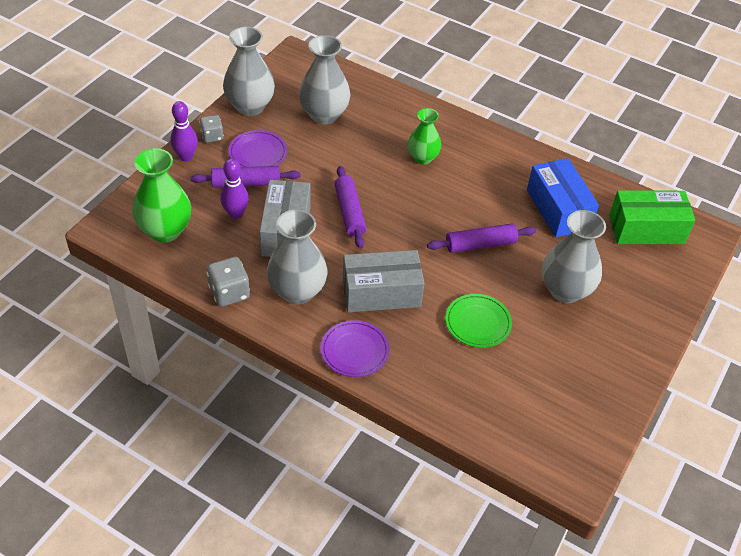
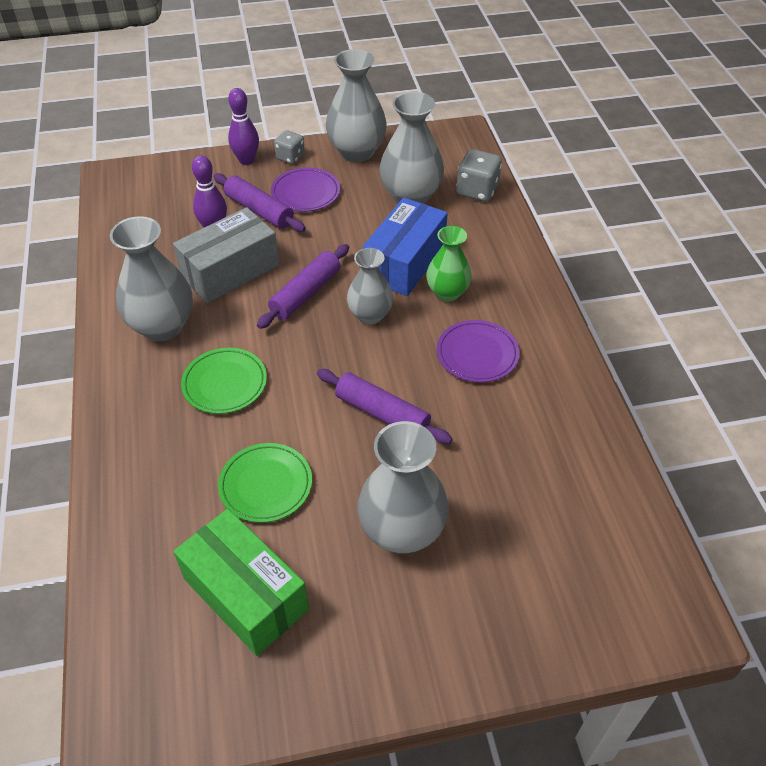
camera: 50 degrees right, 0 degrees up
(165, 230) = (146, 205): green vase -> none
(229, 293) = (114, 287): grey dice -> grey dice (477, 191)
(354, 351) = (126, 414): purple plate -> purple plate (477, 354)
(381, 293) = (225, 383): grey box -> green plate
(401, 199) = (370, 315): none -> grey vase
(558, 209) = (520, 443): blue box -> blue box (405, 262)
(646, 229) = (600, 547): green box -> green box (245, 594)

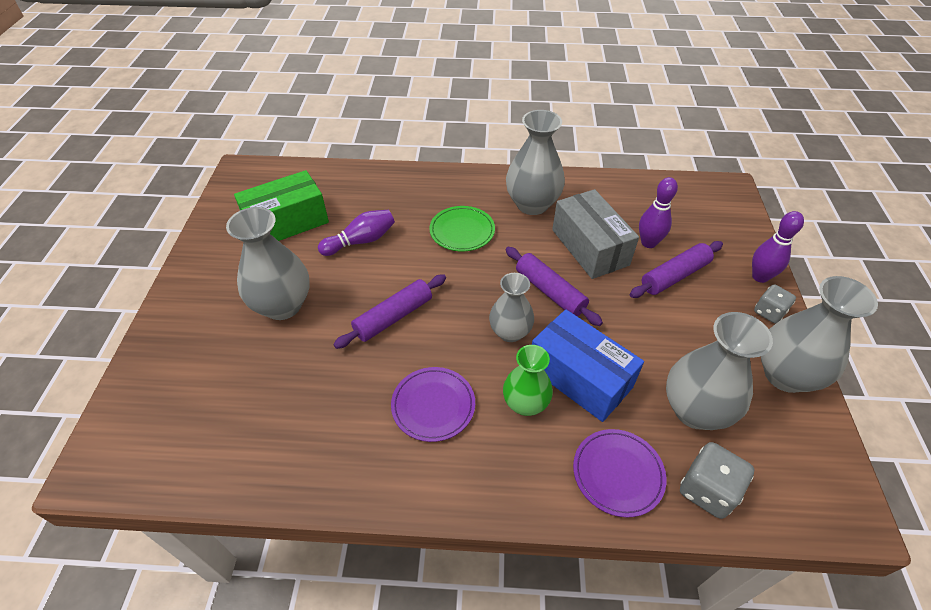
camera: 105 degrees right, 0 degrees up
(265, 485) = (361, 241): green plate -> purple bowling pin
(305, 193) = (703, 315): purple plate -> purple plate (618, 473)

